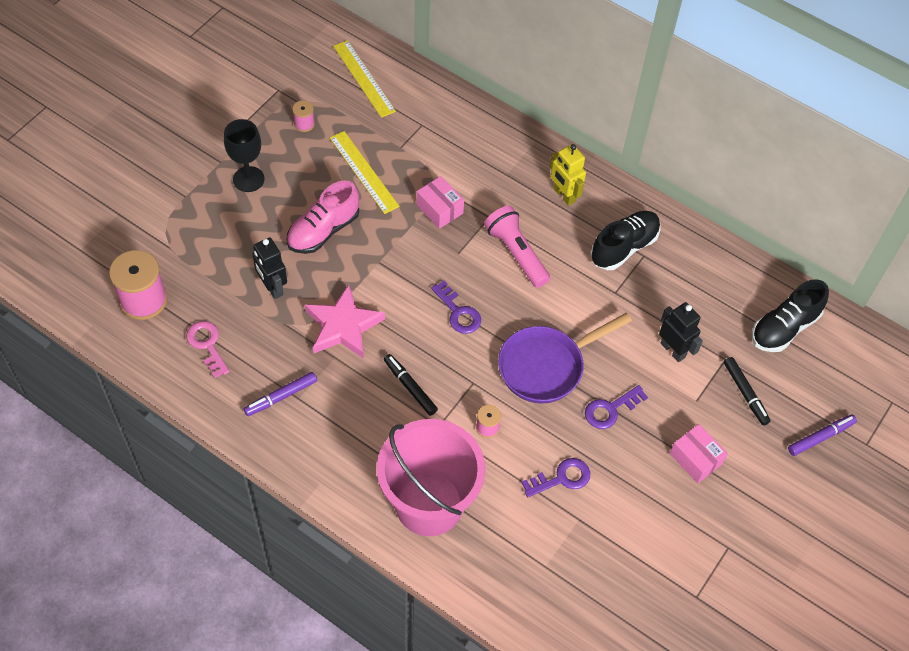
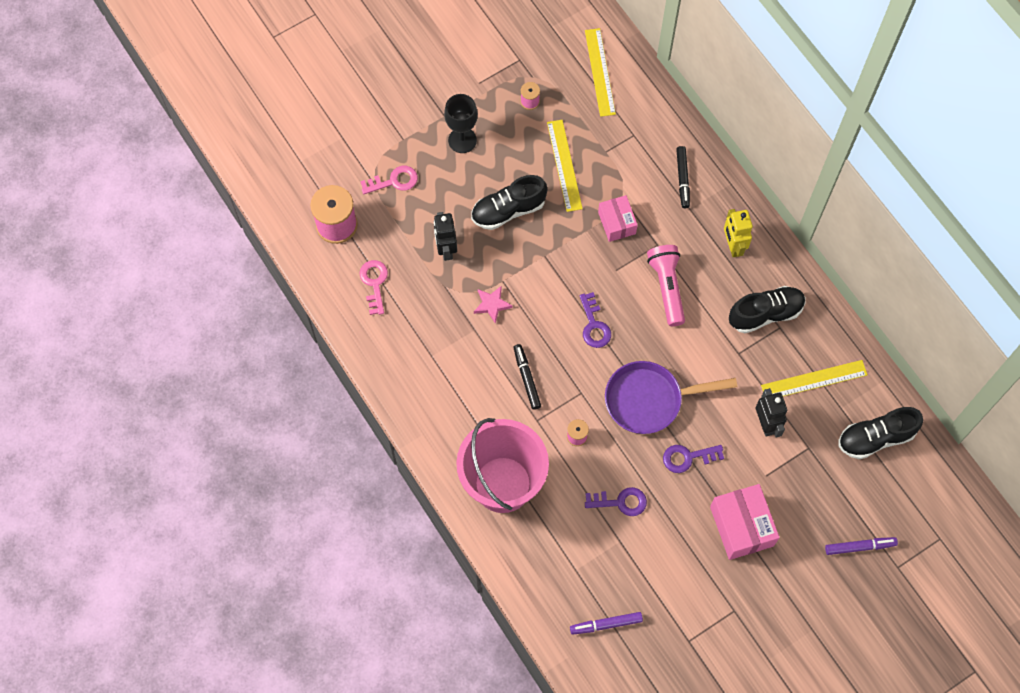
camera: 25 degrees right, 10 degrees up
(190, 238) = (394, 181): none -> pink key
(281, 397) = (418, 350): purple marker -> purple marker (606, 624)
(323, 230) = (508, 210): pink shoe -> black shoe
(343, 326) = (492, 304): pink star -> pink star, size x0.55
(695, 459) = (741, 526): pink box -> pink box, size x1.55
(700, 293) = (814, 380): none -> yellow ruler
(745, 393) = (812, 485): black marker -> black marker (682, 179)

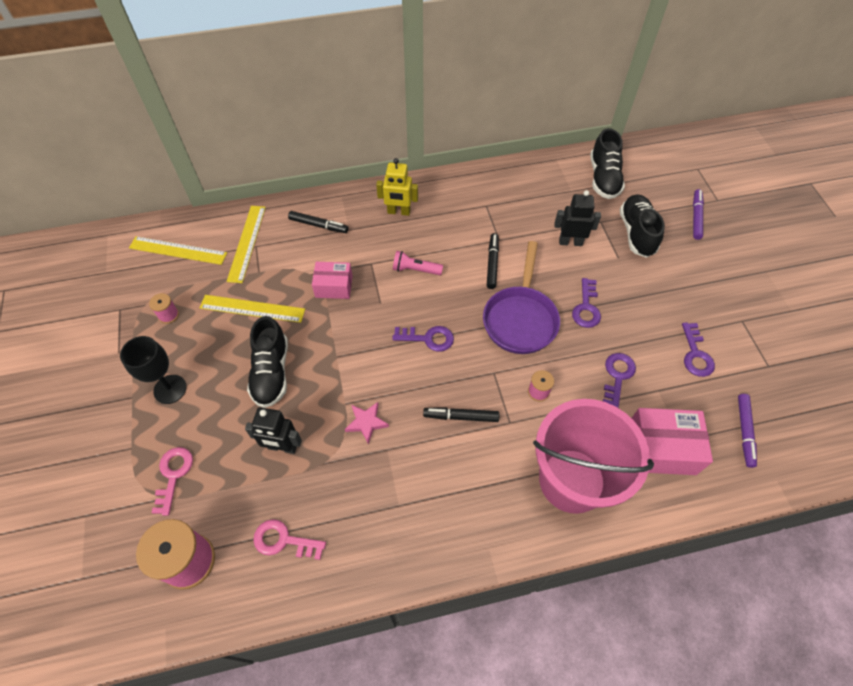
camera: 70 degrees left, 10 degrees down
(667, 287) = (415, 270): pink flashlight -> pink flashlight, size x0.64
(674, 570) = (696, 354): none -> purple key
(705, 355) = (492, 263): none -> black marker
(741, 526) = (662, 289): pink box -> pink box (661, 449)
(765, 314) = (470, 211): black shoe -> black shoe (636, 233)
(814, 380) = (541, 199): yellow ruler -> yellow ruler (247, 243)

